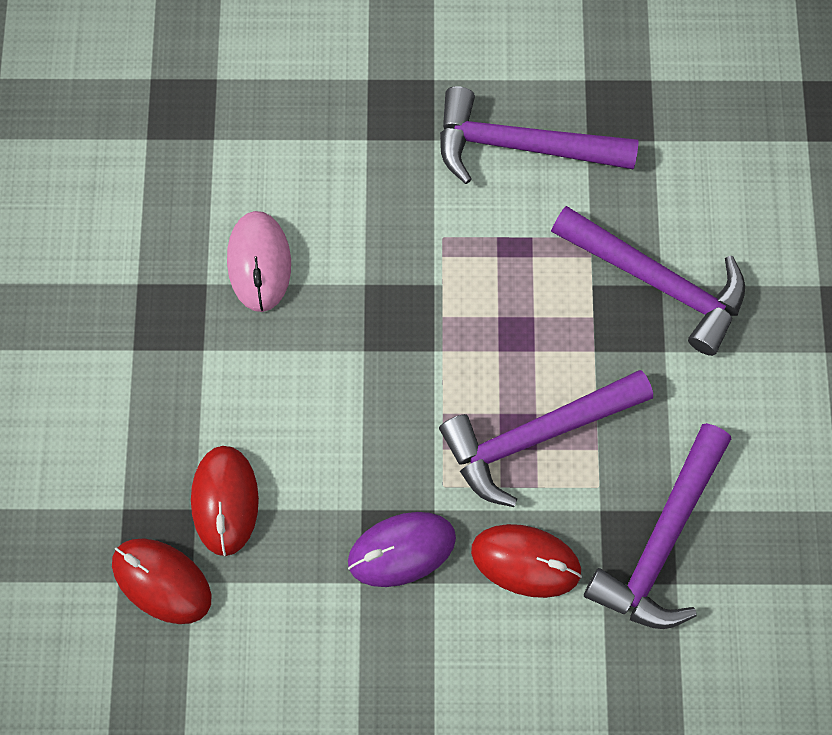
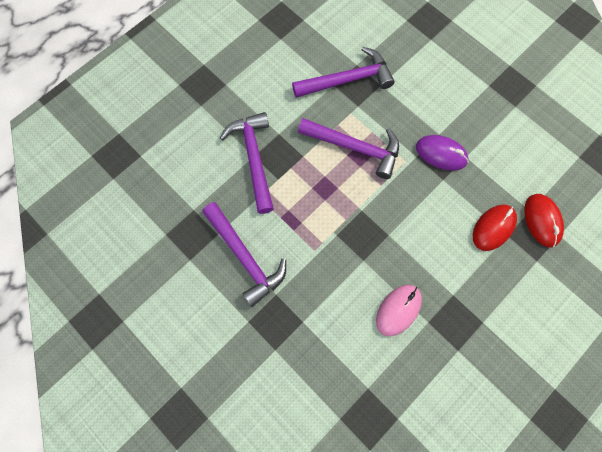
camera: 135 degrees left, 0 degrees up
(525, 561) = (400, 113): red mouse -> none

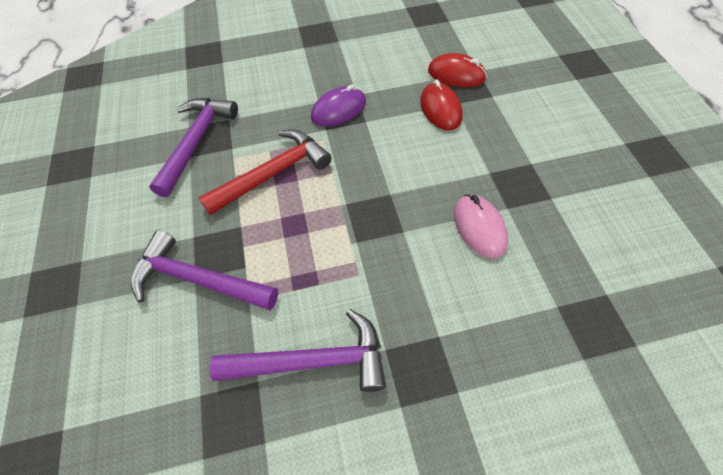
camera: 55 degrees left, 15 degrees down
(354, 148) = (273, 174): purple hammer -> red hammer

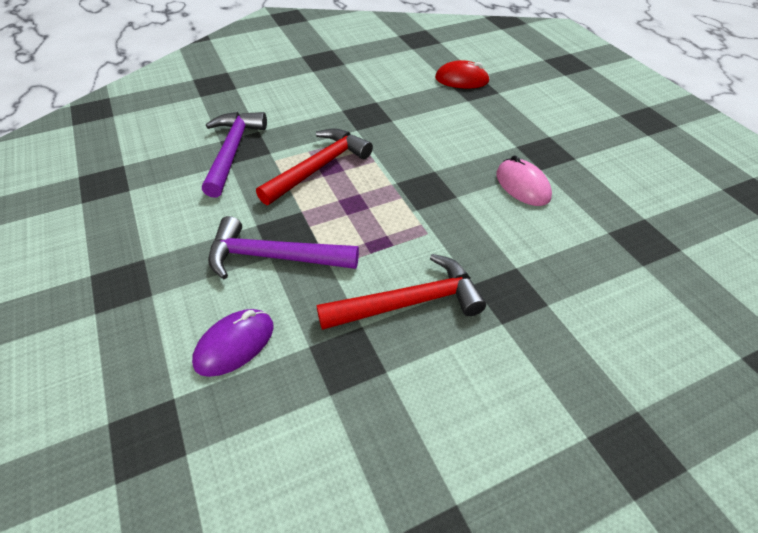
camera: 15 degrees left, 10 degrees down
(312, 361) = (409, 303): purple hammer -> red hammer
(339, 110) = (364, 114): purple mouse -> purple mouse (235, 344)
(440, 109) = (457, 105): red mouse -> none

